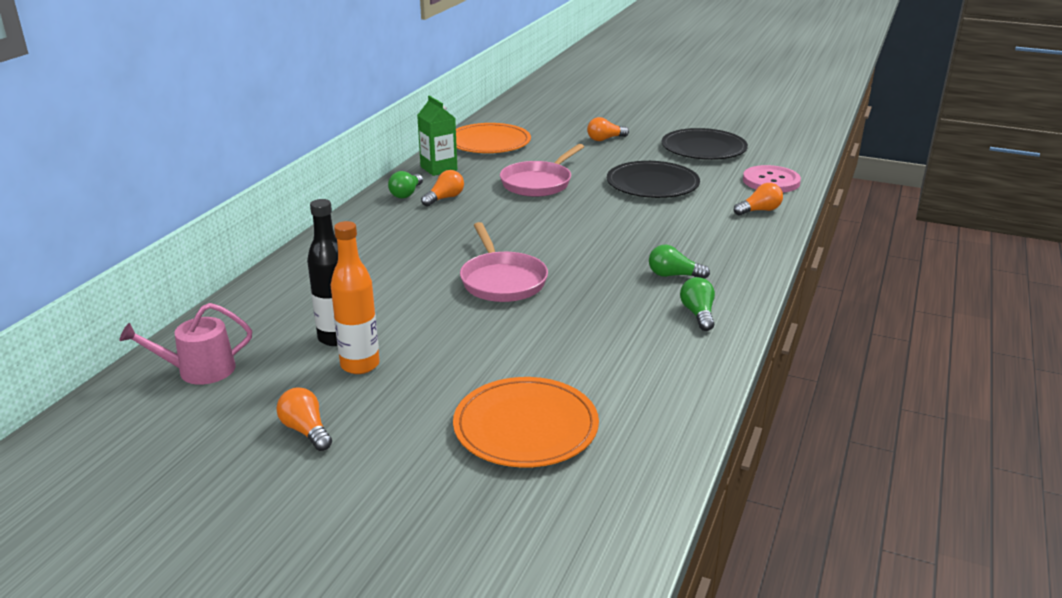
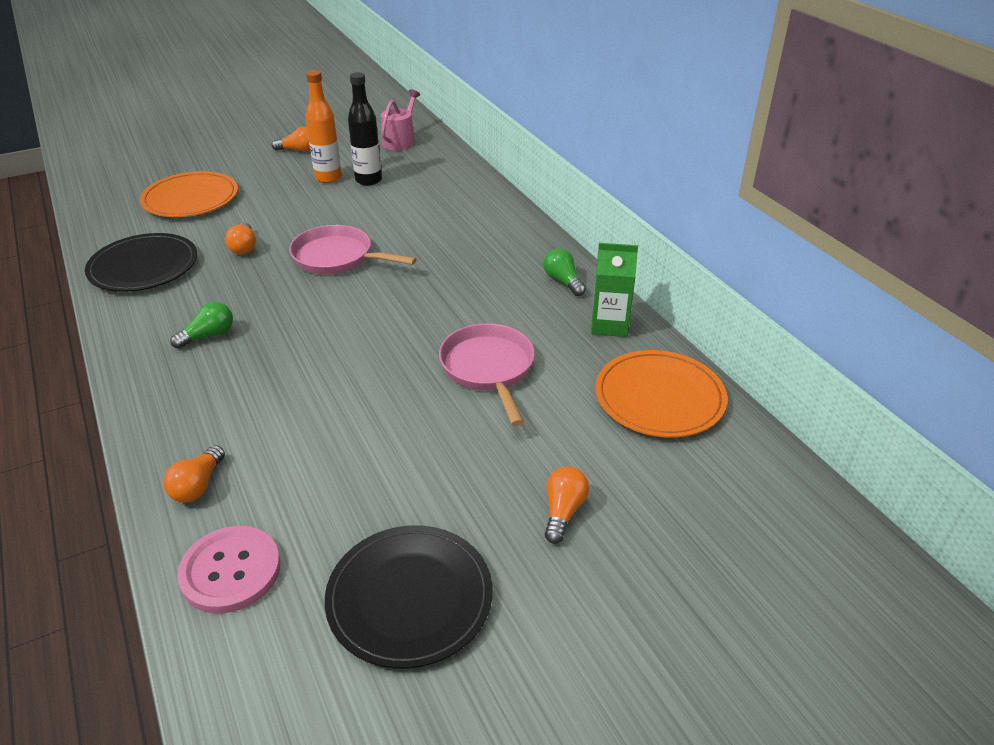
camera: 130 degrees right, 10 degrees up
(444, 198) = (525, 296): orange light bulb -> orange light bulb (244, 247)
(652, 184) = (374, 451): black plate -> black plate (143, 267)
(698, 314) = (152, 312): green light bulb -> none

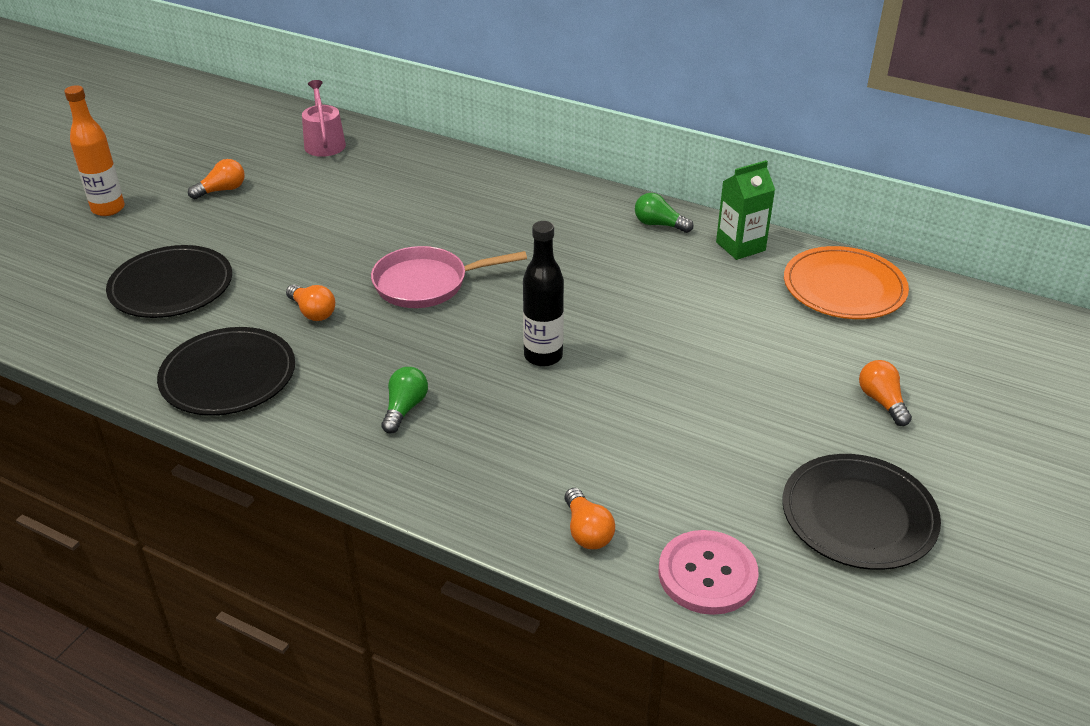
camera: 35 degrees left, 0 degrees up
(190, 198) = (171, 286): orange plate -> black plate
(328, 178) = (300, 208): orange bottle -> orange bottle (108, 209)
(368, 180) = (348, 196): black bottle -> black bottle (543, 356)
(488, 369) = (694, 323): pink pan -> none

